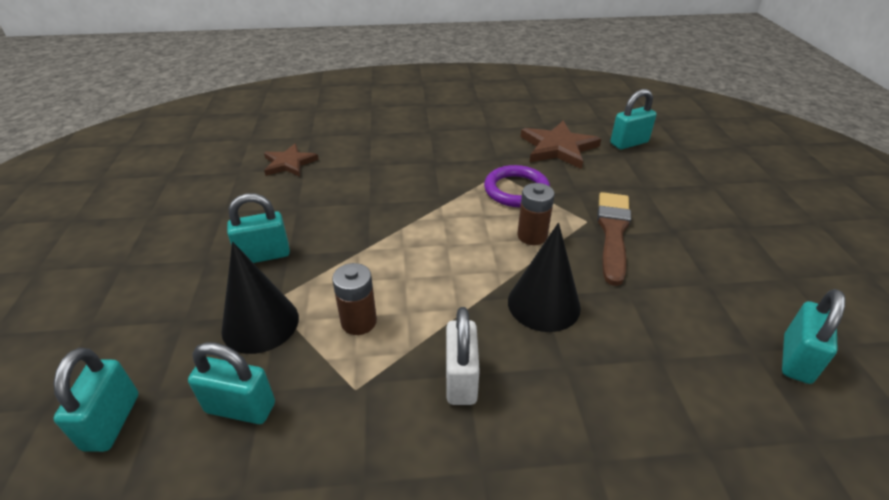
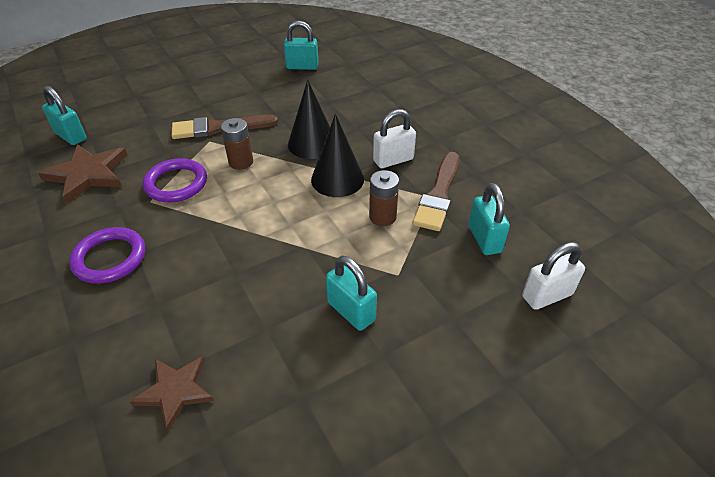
camera: 115 degrees left, 5 degrees up
(112, 421) = (547, 295): turquoise padlock -> white padlock
(260, 323) = (421, 267): black cone -> black cone (337, 179)
(354, 399) = (438, 194): none -> brown brush
(437, 150) = (110, 258): none -> purple ring

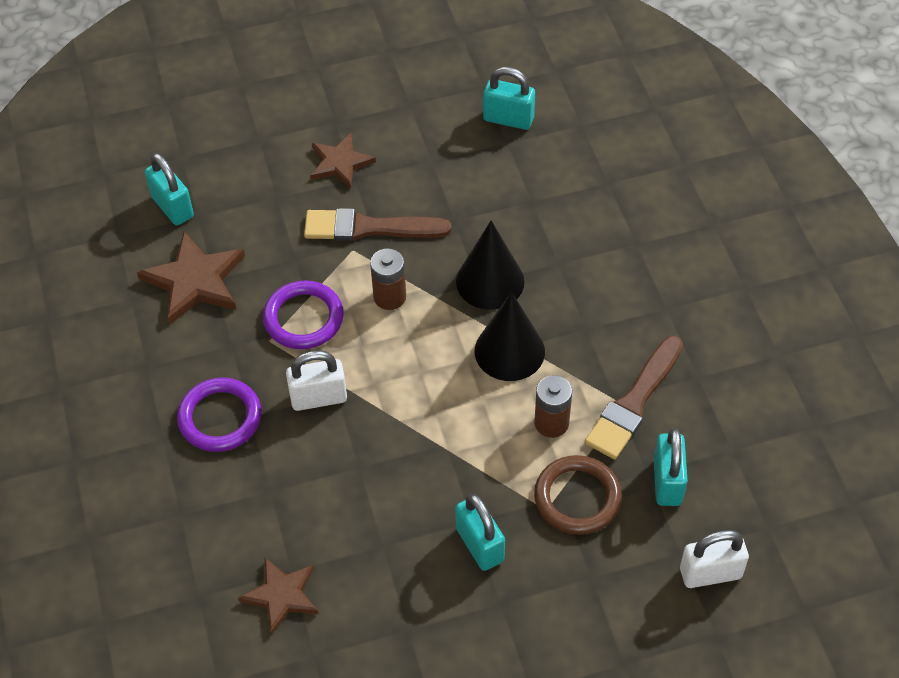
camera: 15 degrees right, 10 degrees up
(194, 99) = (340, 163): none -> brown star
(393, 160) = (592, 332): white padlock -> white padlock (318, 398)
(420, 262) = (577, 498): none -> brown ring

